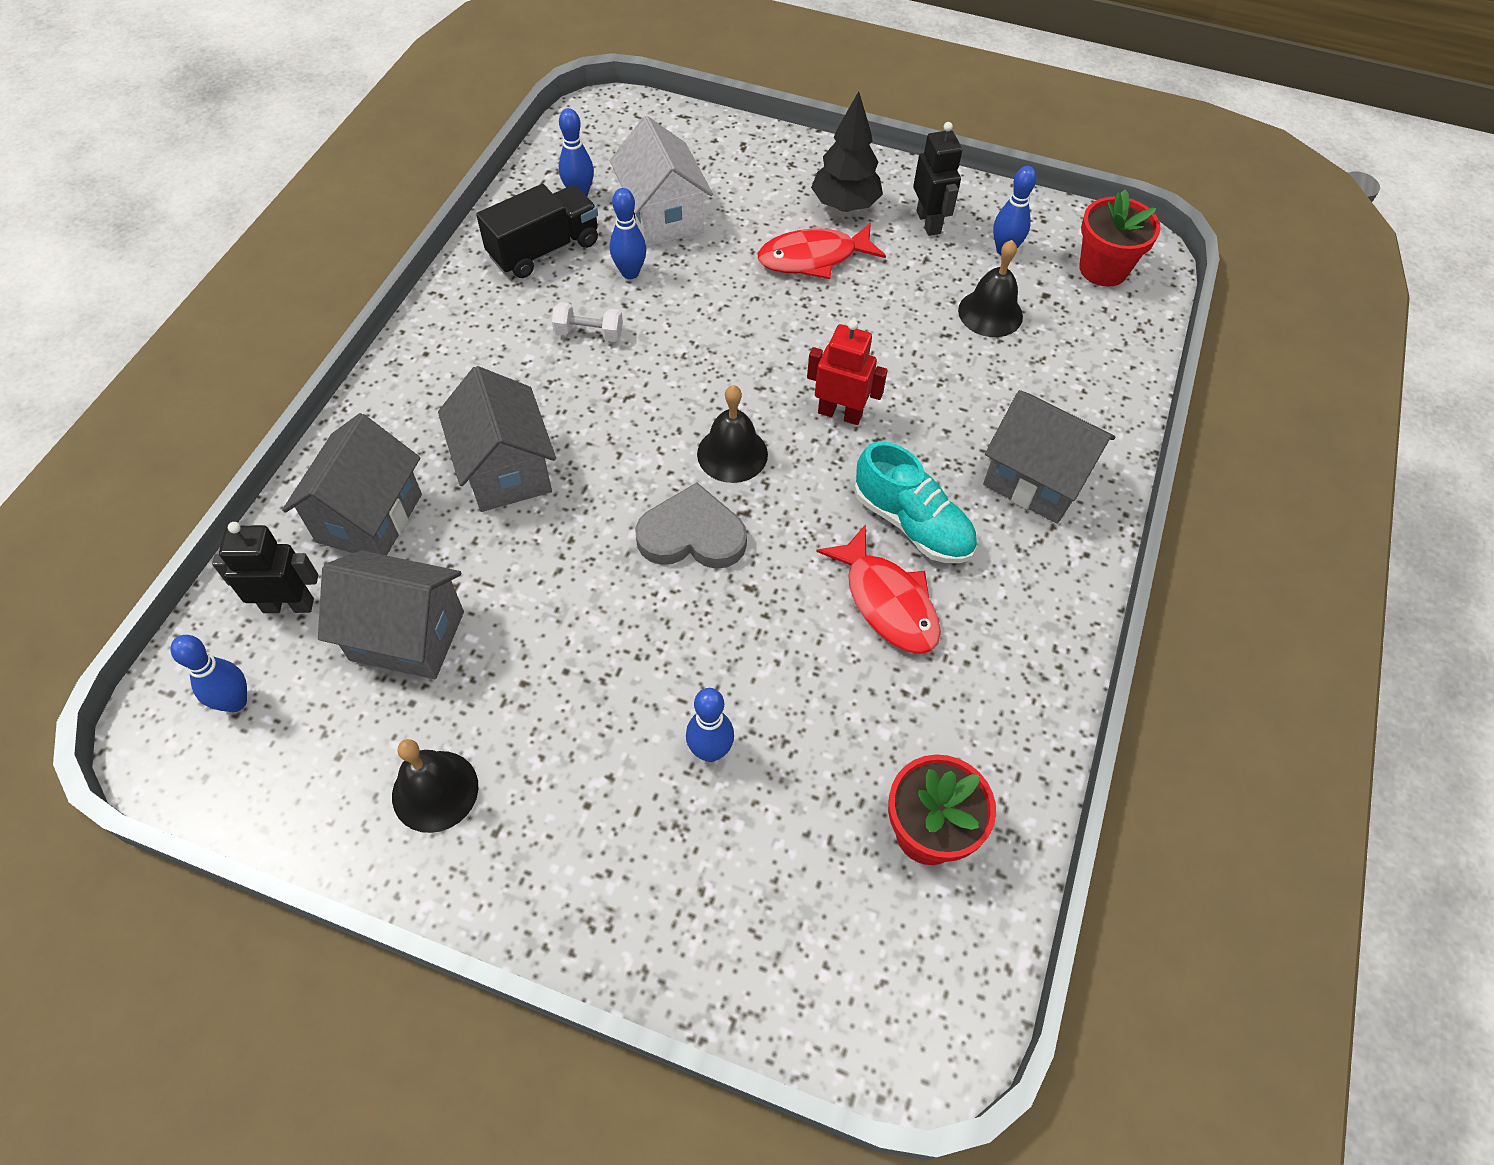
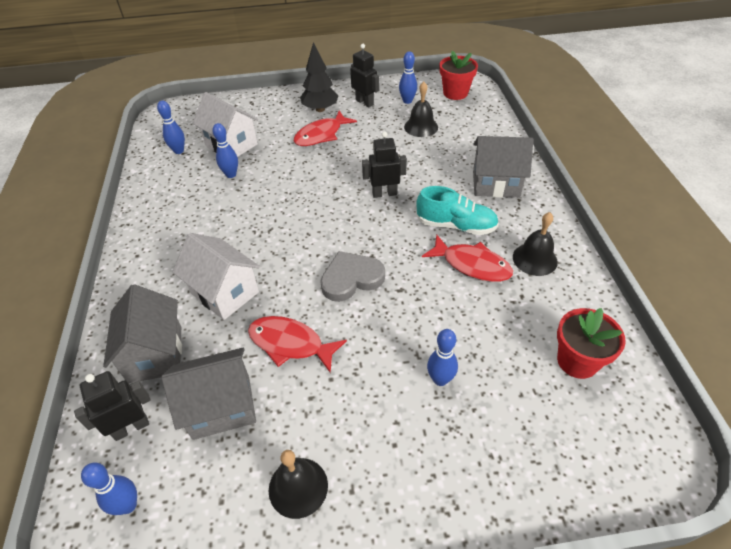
camera: 25 degrees left, 10 degrees down
(506, 470) = (224, 293): grey house -> white house
(544, 249) = (175, 181): black truck -> none
(545, 592) = (290, 344): none -> red fish
(589, 333) = (227, 209): white dumbbell -> none
(732, 454) = (344, 233): black bell -> black bell (534, 259)
(840, 413) = (384, 193): red robot -> black robot

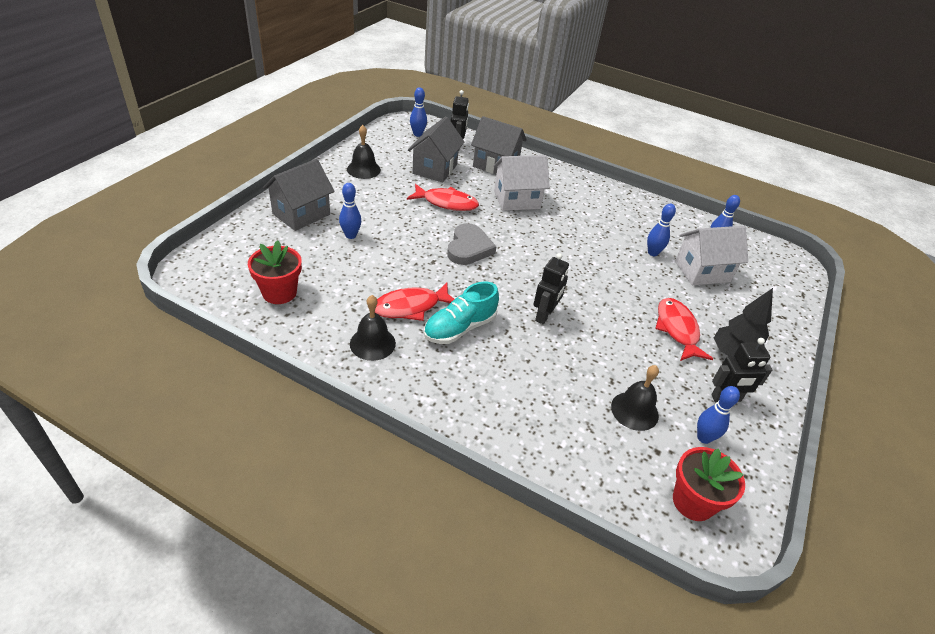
camera: 120 degrees right, 5 degrees down
(290, 344) = (446, 203): red fish -> red fish turned 45 degrees clockwise
(496, 184) = (482, 394): grey house -> grey house (301, 214)

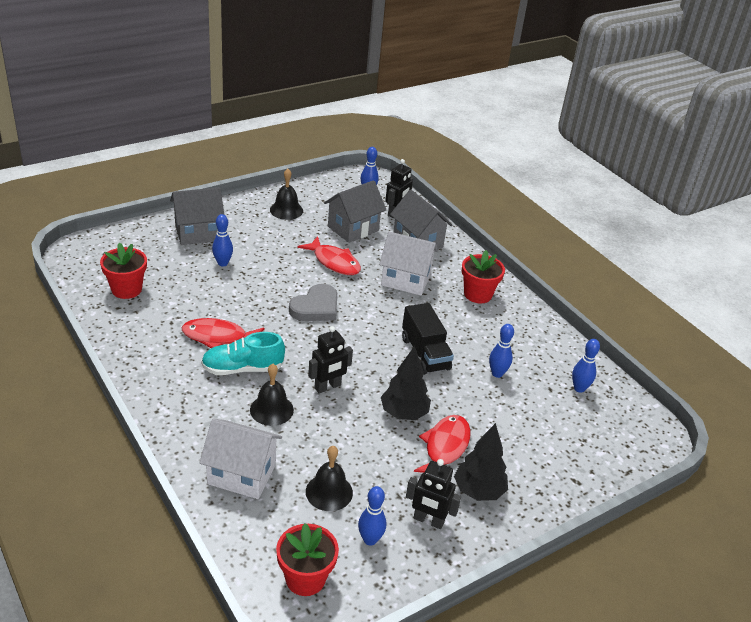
camera: 30 degrees right, 5 degrees down
(372, 343) = (162, 353): black bell -> black bell (271, 409)
(579, 194) = (478, 294): none -> red flower pot
(588, 256) = (425, 353): none -> black truck
(622, 314) = (404, 413): none -> black tree
(702, 271) = (533, 409): white house -> white house (241, 474)

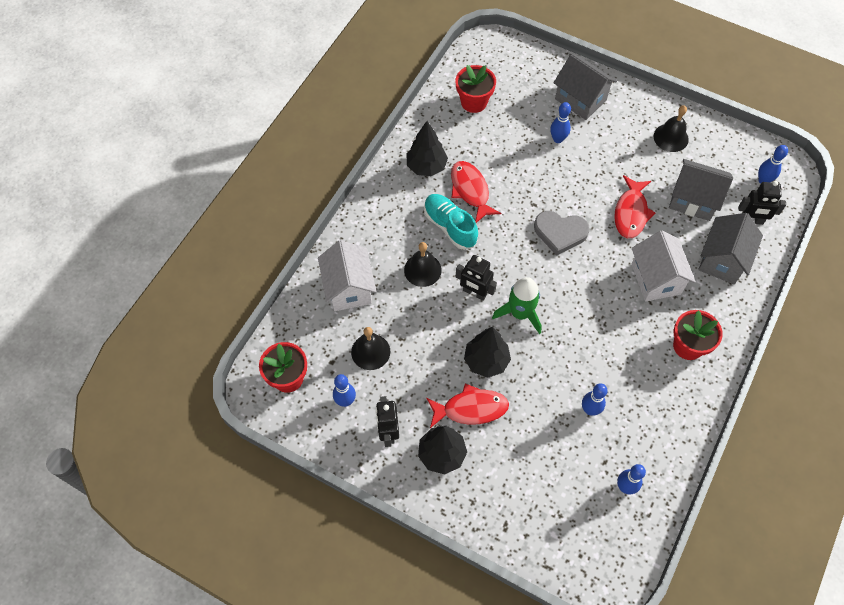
camera: 65 degrees right, 25 degrees up
(161, 352) = (426, 167): none -> black tree
(373, 369) = (520, 313): none -> green rocket
(425, 353) = (569, 342): black truck -> none

